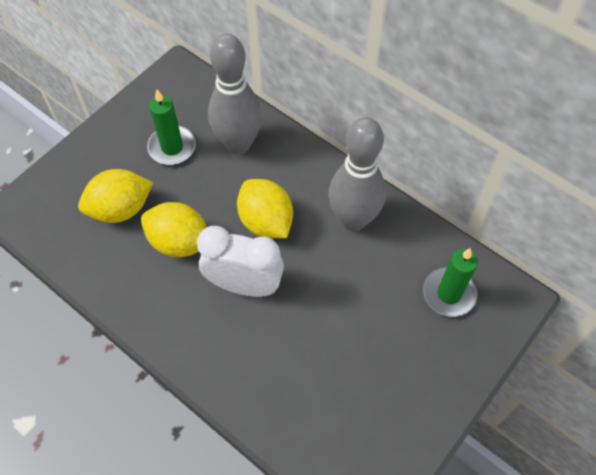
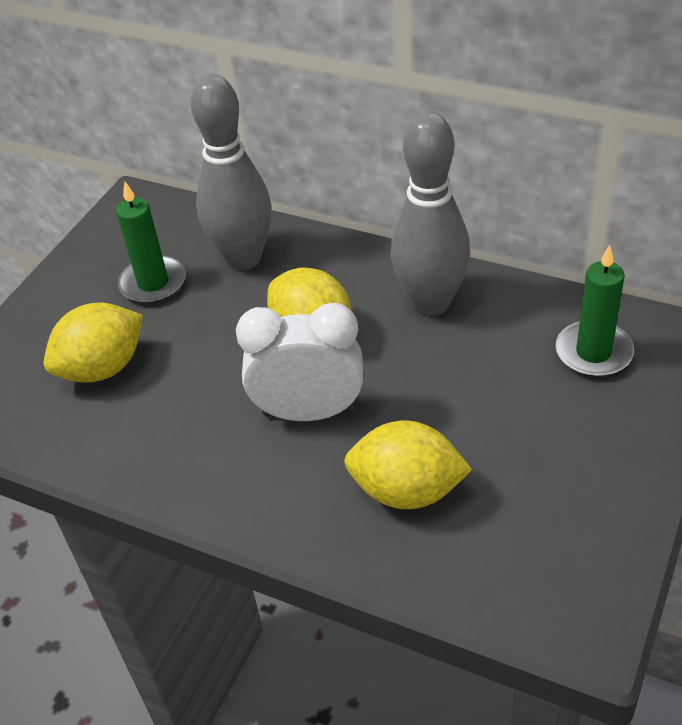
camera: 10 degrees left, 15 degrees down
(179, 242) = (199, 386): yellow lemon -> yellow lemon (407, 491)

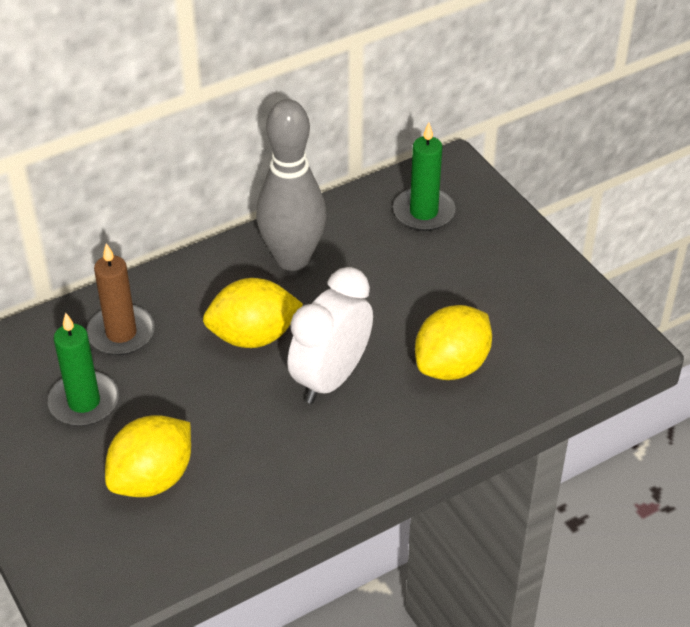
camera: 60 degrees left, 0 degrees up
(102, 368) = (152, 479): yellow lemon -> yellow lemon turned 45 degrees clockwise
(243, 258) = (121, 333): grey bowling pin -> brown candle

